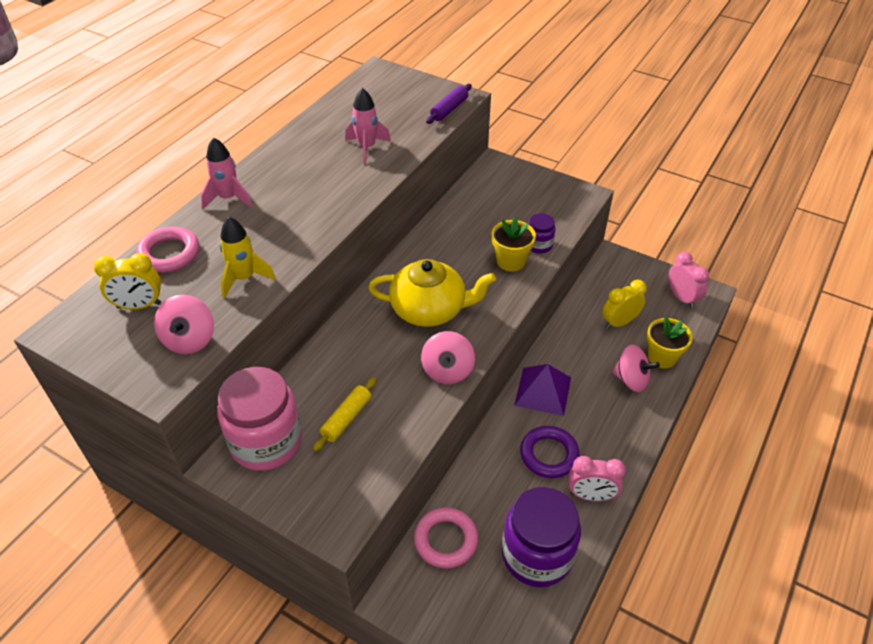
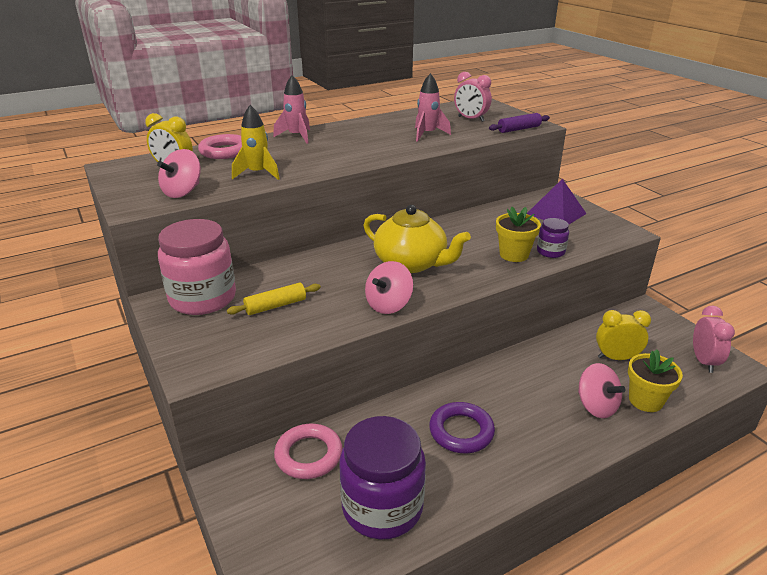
camera: 30 degrees right, 15 degrees down
(543, 391) = (495, 381): purple pyramid -> purple pyramid (556, 213)
(591, 495) = (478, 483): pink clock -> pink clock (471, 119)

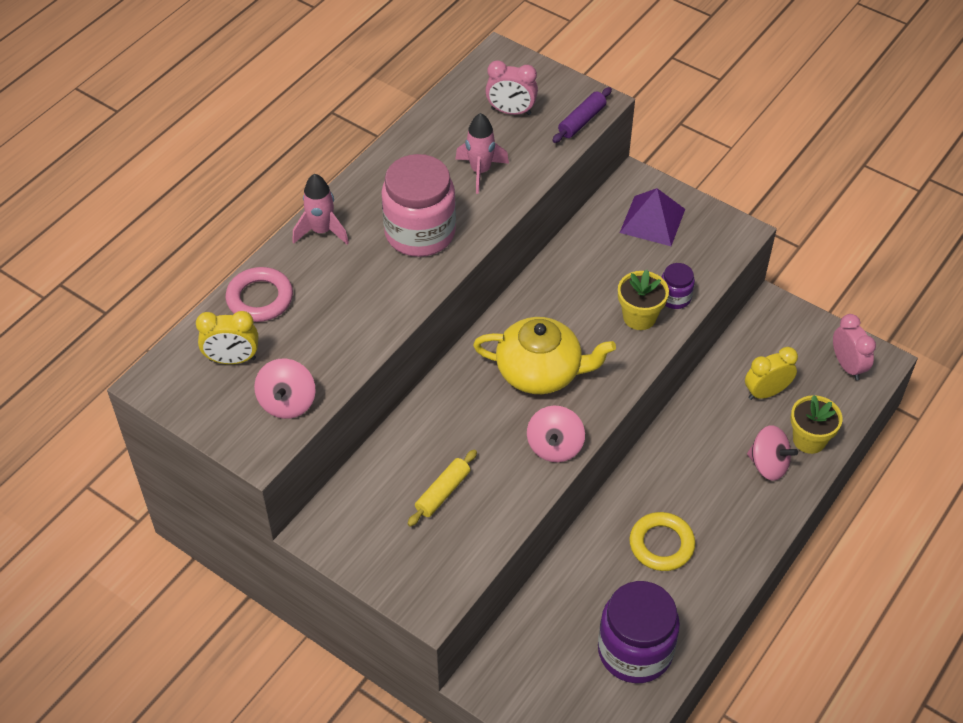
camera: 25 degrees left, 20 degrees up
(203, 298) = (358, 511): pink jar -> pink jar (420, 233)
(258, 174) = (342, 334): yellow rocket -> none
(308, 455) = (539, 628): pink ring -> none
(461, 431) = (661, 544): purple ring -> yellow ring

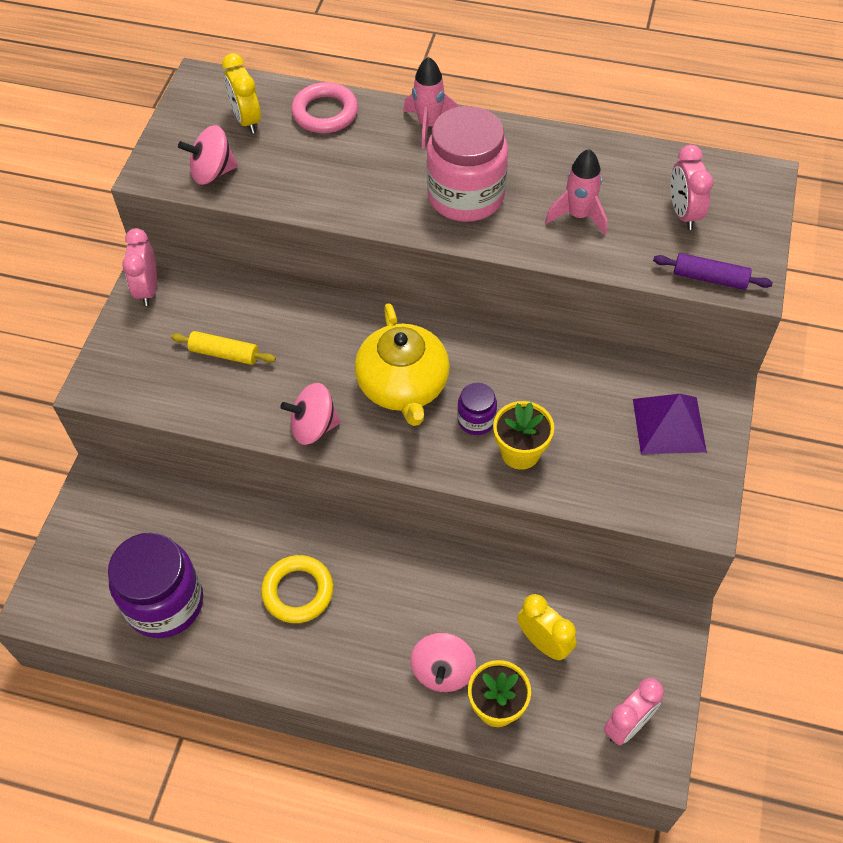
camera: 70 degrees right, 5 degrees up
(332, 537) = (148, 289): none -> pink clock
(675, 297) = (566, 478): purple jar -> purple jar (476, 420)

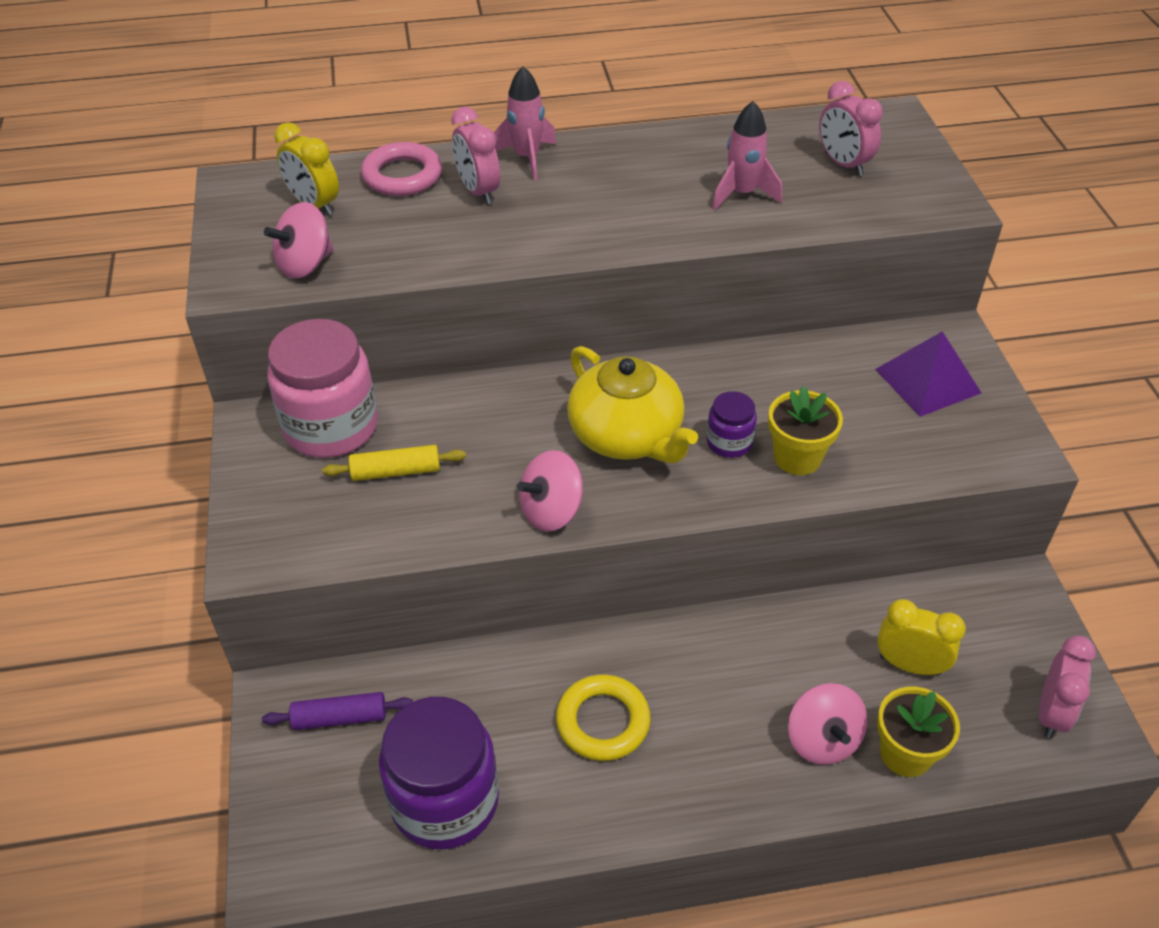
camera: 25 degrees left, 10 degrees down
(148, 289) = (258, 435): pink clock -> pink clock (478, 191)
(466, 196) = (612, 209): pink jar -> pink jar (331, 427)
(710, 278) = (911, 210): purple rolling pin -> purple rolling pin (340, 718)

